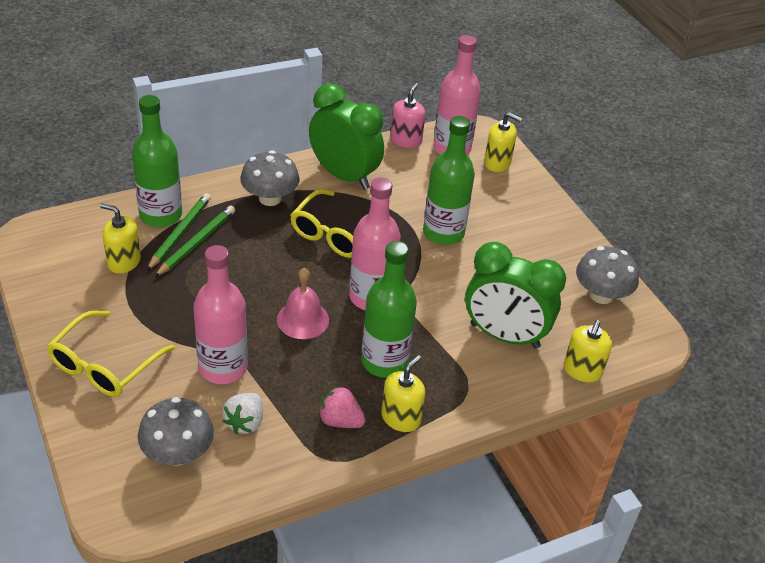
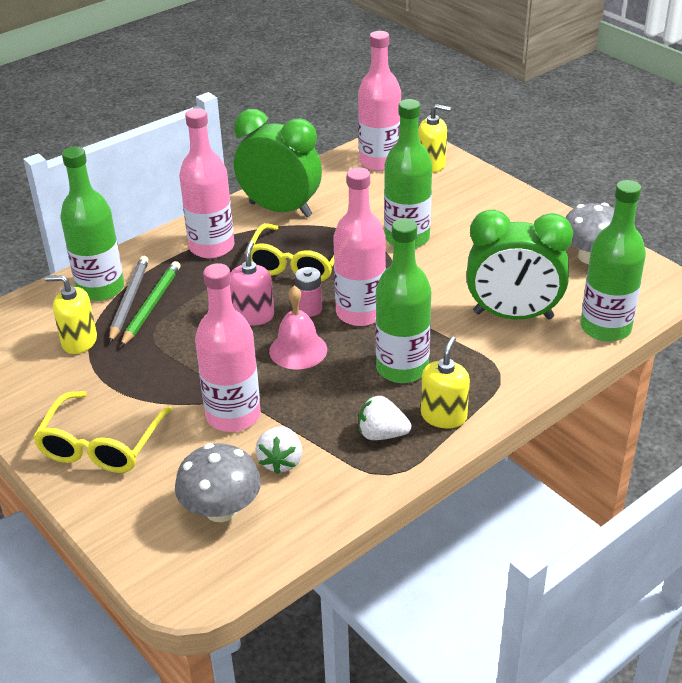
camera: 10 degrees left, 5 degrees down
(180, 233) = (129, 300): green pencil -> grey pencil
(270, 198) = (211, 247): grey mushroom -> pink bottle
(328, 282) = (309, 309): none -> pink battery
(340, 421) = (382, 434): pink strawberry -> white strawberry
(406, 140) = (329, 164): pink soap dispenser -> pink soap dispenser (253, 316)
(582, 370) = (605, 328): yellow soap dispenser -> green bottle

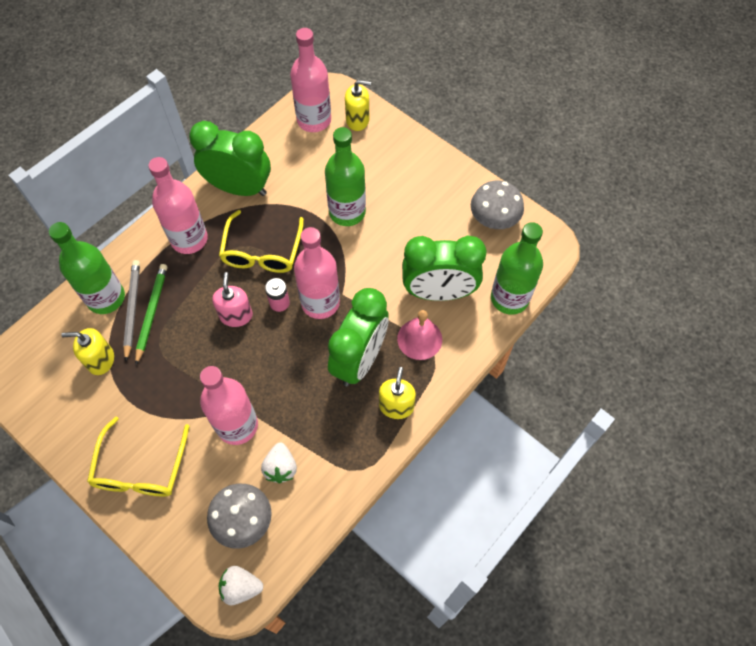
camera: 10 degrees left, 25 degrees up
(298, 350) = (277, 349): pink bell -> pink bell (419, 339)
(382, 434) = (352, 430): white strawberry -> white strawberry (241, 587)
(402, 368) = (360, 360): green bottle -> green clock

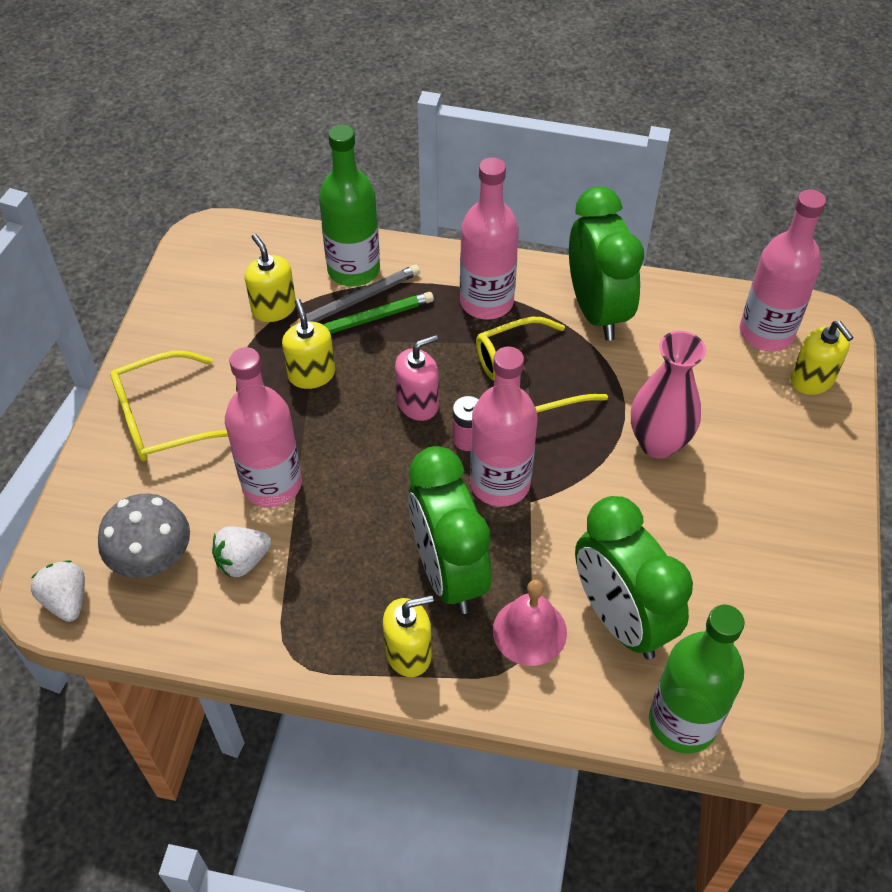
camera: 60 degrees right, 10 degrees down
(171, 363) = (311, 374): none -> yellow soap dispenser
(347, 212) = (658, 443): green bottle -> pink vase
(360, 360) = (448, 573): green clock -> green clock turned 75 degrees clockwise
(494, 219) = (800, 633): grey mushroom -> none

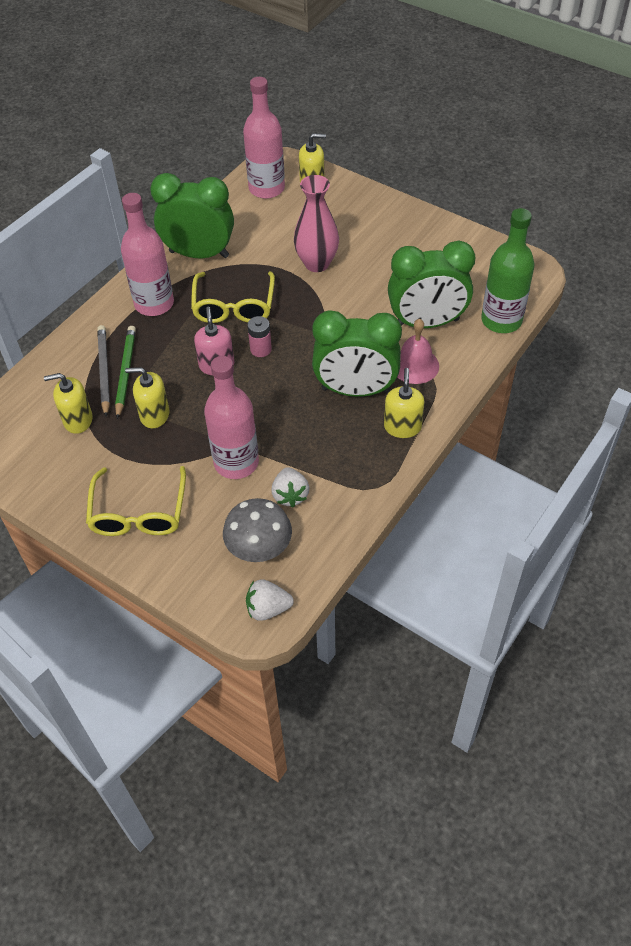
camera: 65 degrees left, 0 degrees up
(353, 270) = (74, 364): green bottle -> none
(500, 483) = (304, 344): pink bottle -> none

